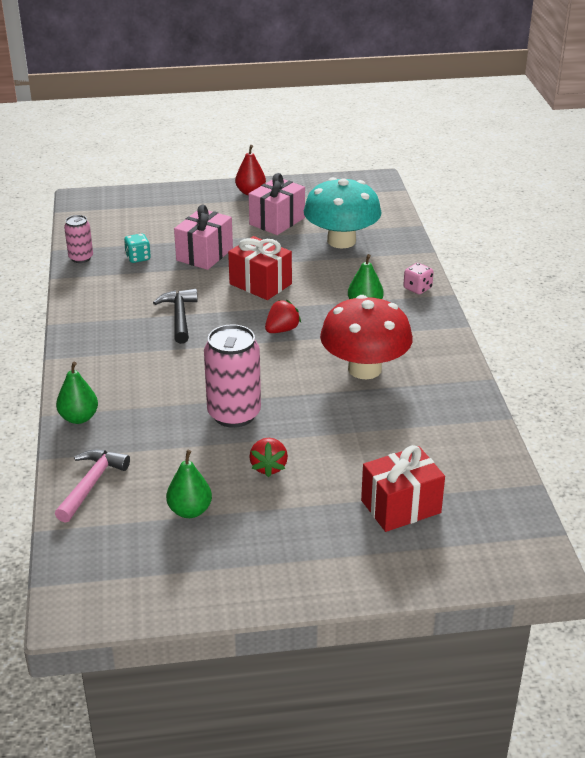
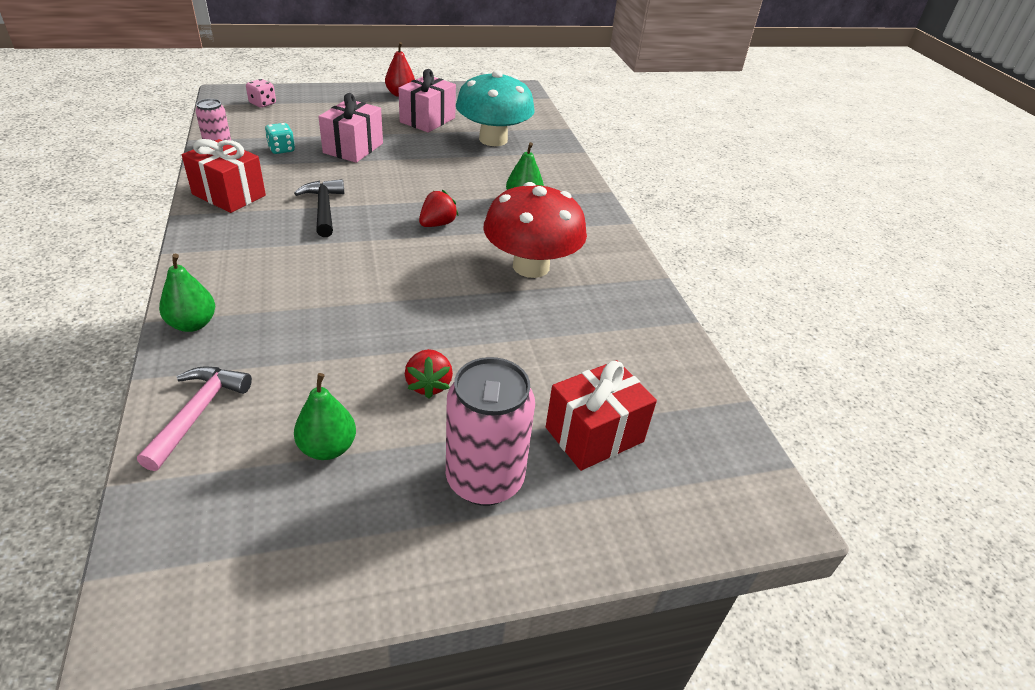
camera: 10 degrees left, 5 degrees up
(234, 414) = (385, 318): pink can -> pink can (484, 479)
(260, 284) = (412, 177): red gift -> red gift (229, 195)
(417, 288) = (574, 185): pink dice -> pink dice (262, 103)

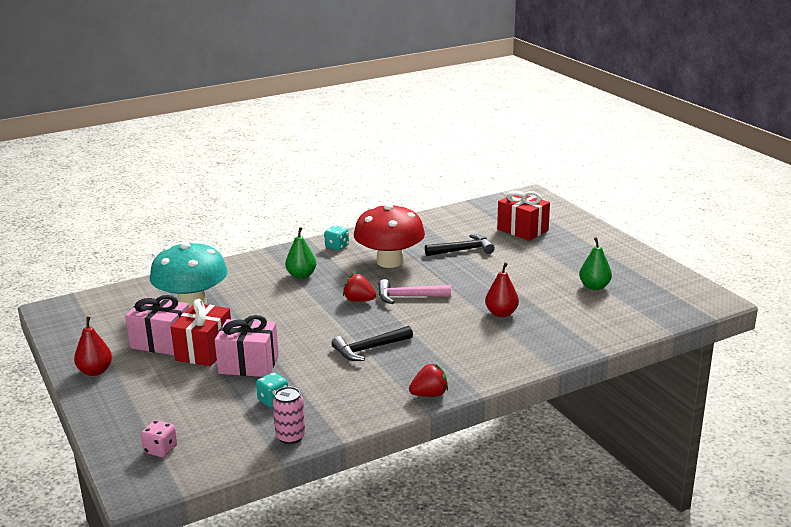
camera: 100 degrees left, 15 degrees down
(192, 324) = (545, 354): green pear -> none
(198, 413) = (608, 326): pink hammer -> pink hammer (408, 297)
(229, 195) = (377, 398): red gift -> red gift (204, 350)
(323, 319) = (501, 313): none -> red pear
(428, 385) = (527, 272): red strawberry -> red strawberry (429, 394)
(484, 479) = (574, 249): pink can -> none
(539, 340) = (463, 250): none -> black hammer
(594, 237) = (337, 246): none -> turquoise dice

